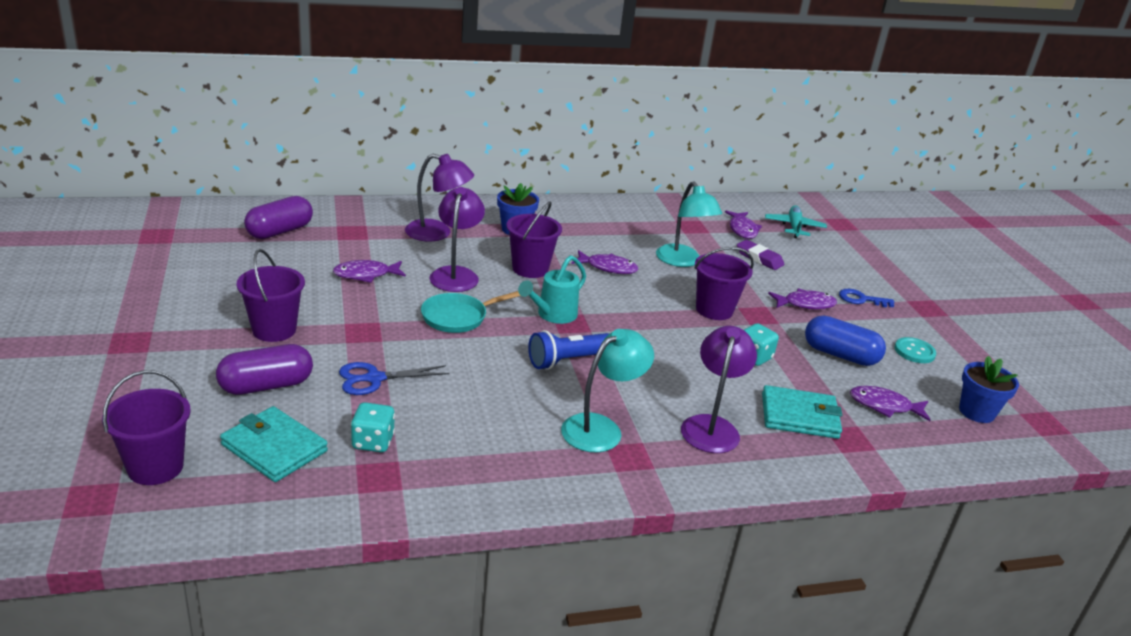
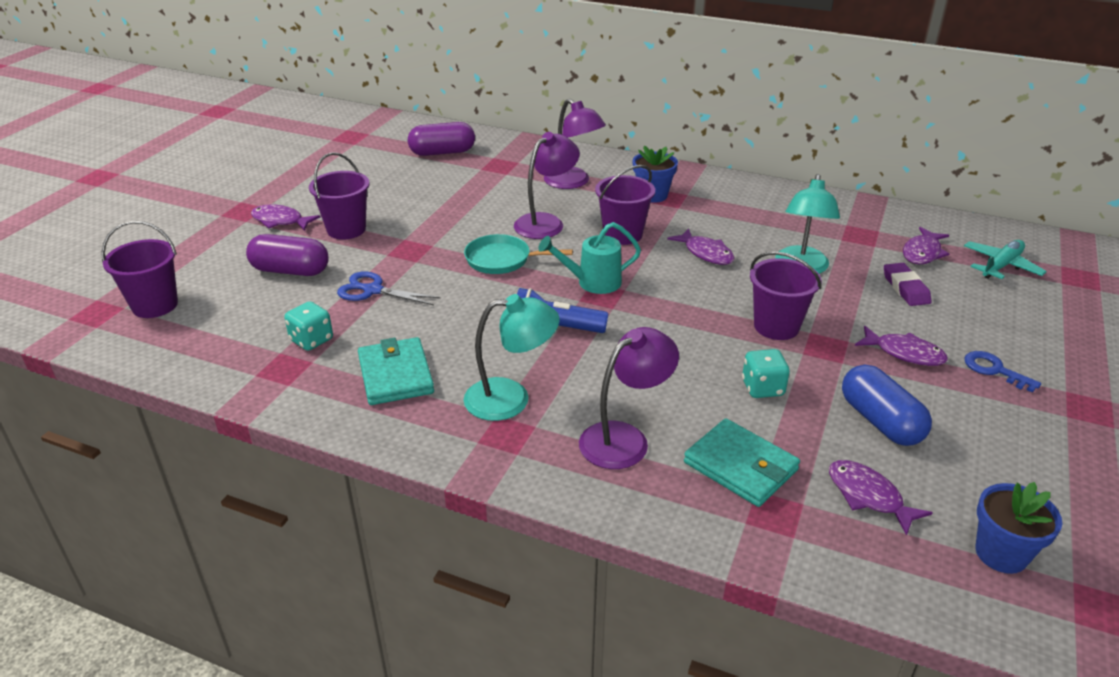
camera: 40 degrees right, 5 degrees up
(274, 448) = (241, 319): turquoise wallet -> turquoise wallet (396, 375)
(366, 275) = (468, 204): purple fish -> purple fish (280, 221)
(914, 351) = (997, 452): turquoise button -> none

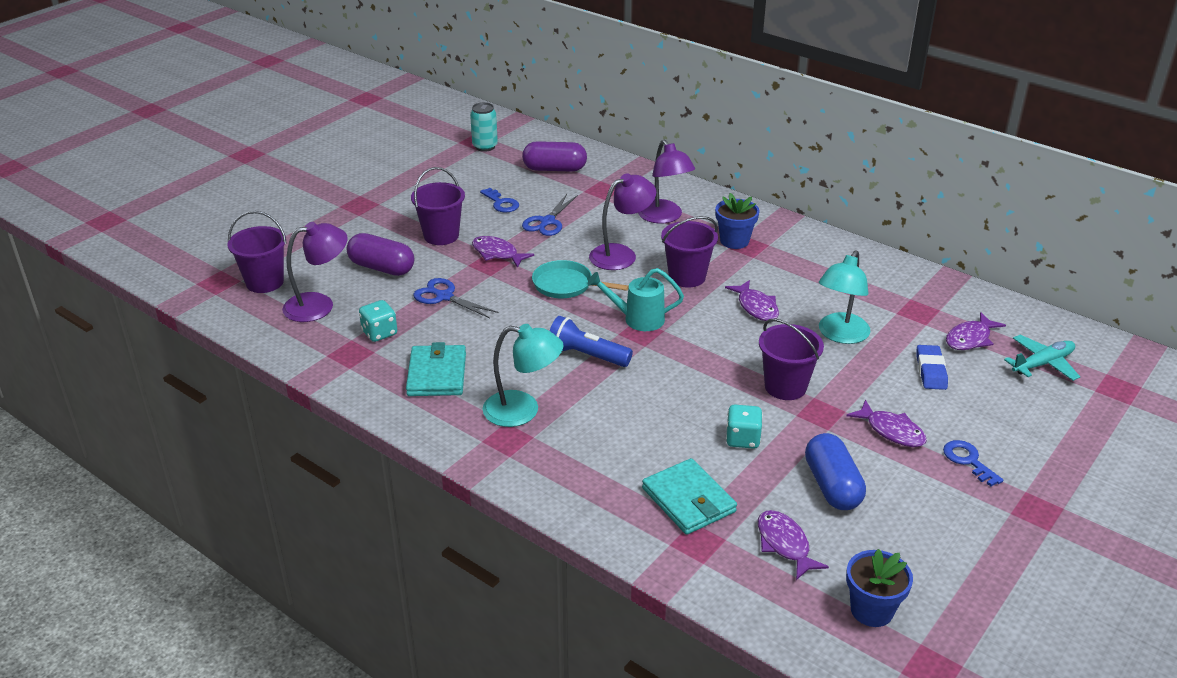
camera: 15 degrees right, 0 degrees up
(280, 221) = (388, 219): purple fish -> purple fish (497, 253)
(361, 140) = (485, 146): none -> turquoise can
(399, 190) = (501, 203): none -> blue key
(456, 201) = (547, 222): none -> blue scissors
(625, 438) = (602, 460): purple lamp -> purple lamp (319, 305)
(905, 288) = (930, 371): purple eraser -> blue eraser

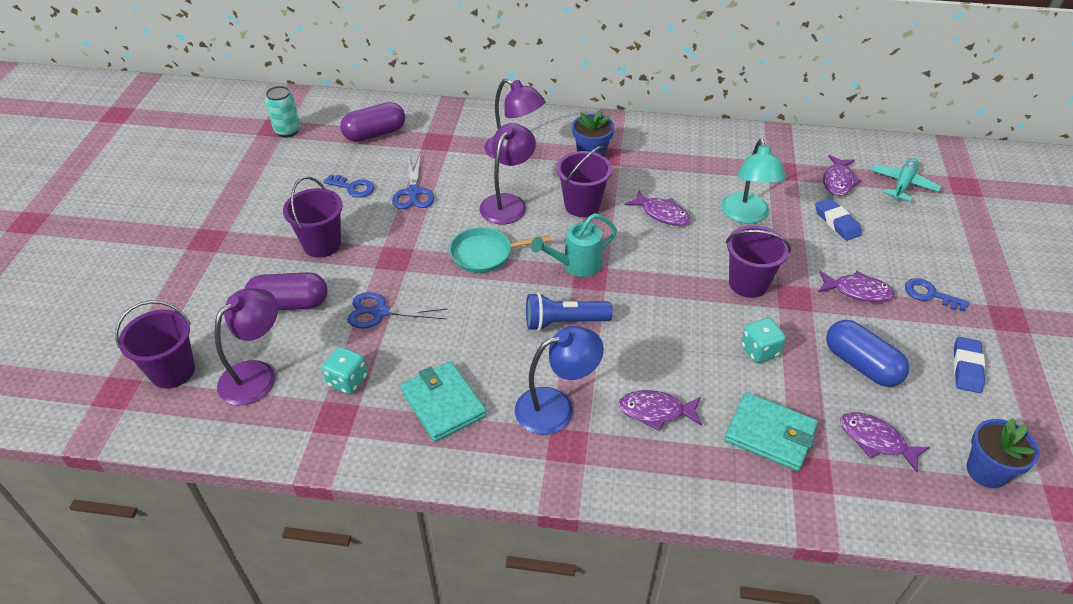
camera: 30 degrees left, 10 degrees up
(497, 253) = (393, 244): purple fish -> purple fish (655, 411)
(523, 410) = (556, 407): turquoise lamp -> blue lamp
(942, 529) = (966, 368): none -> blue eraser

